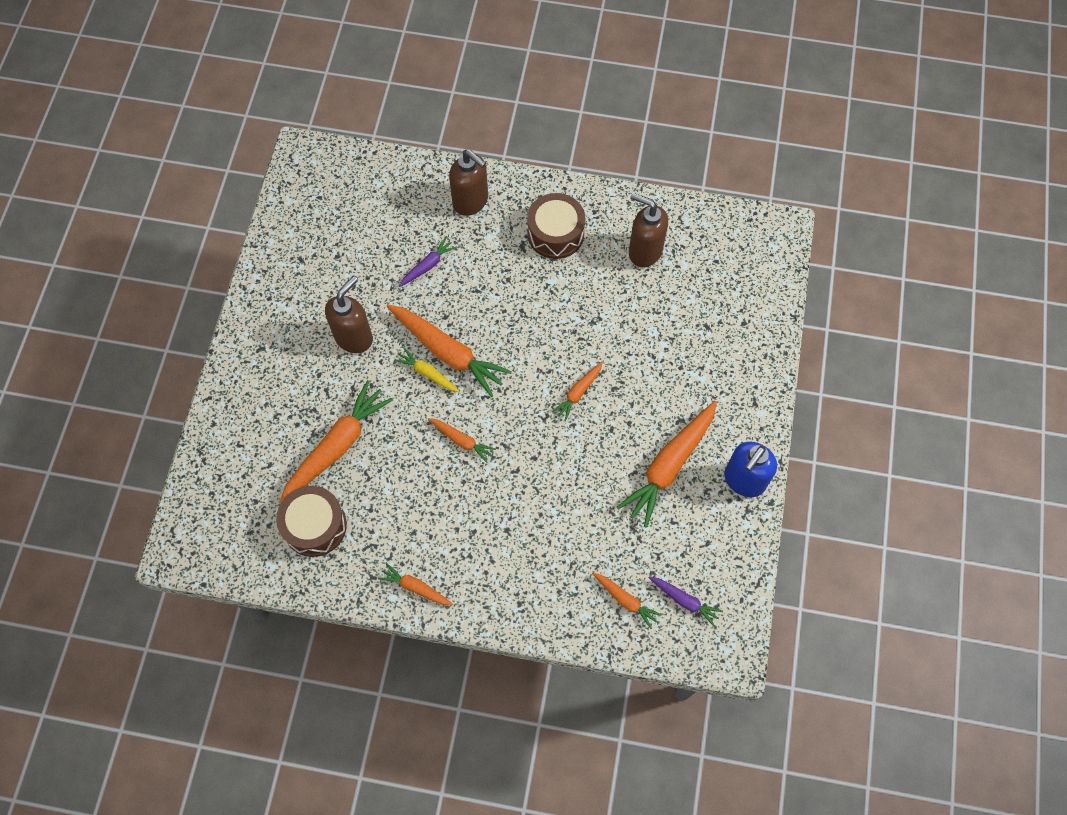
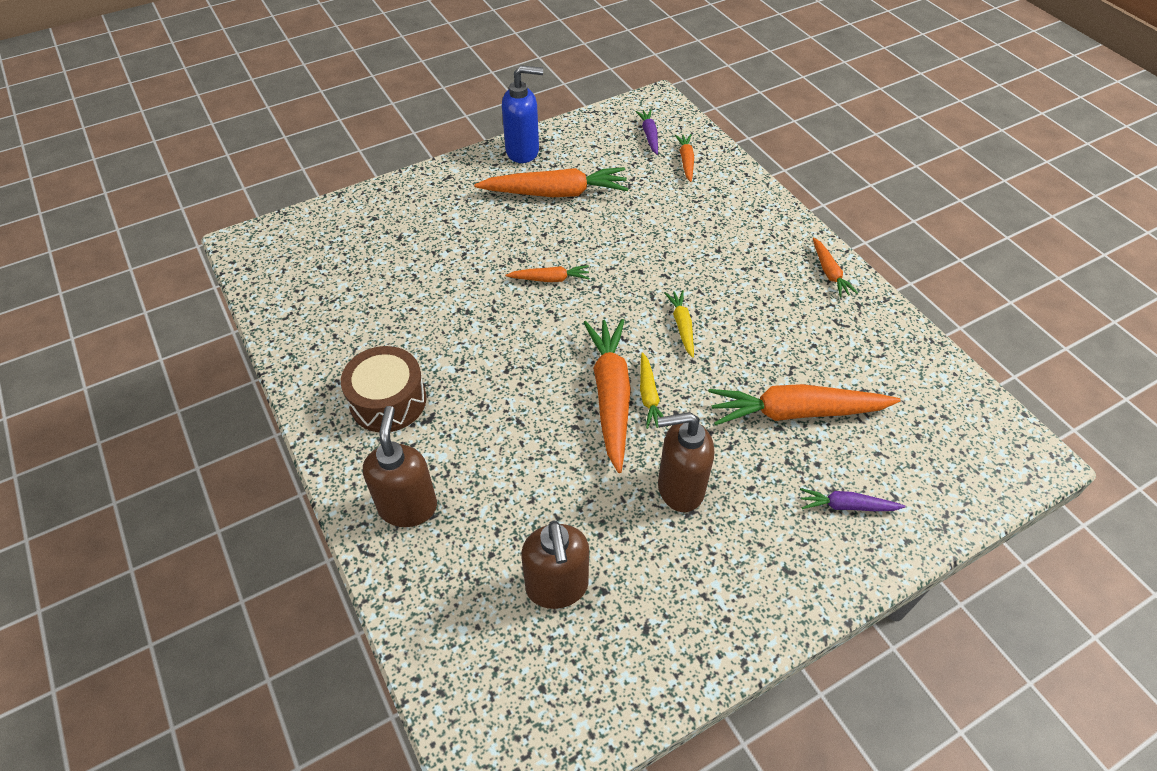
camera: 130 degrees left, 15 degrees down
(315, 526) = (876, 372): brown drum -> none
(428, 266) = (530, 486): purple carrot -> purple carrot (847, 506)
(462, 441) = (682, 326): orange carrot -> yellow carrot
(644, 251) = (351, 320): brown soap dispenser -> brown soap dispenser (557, 587)

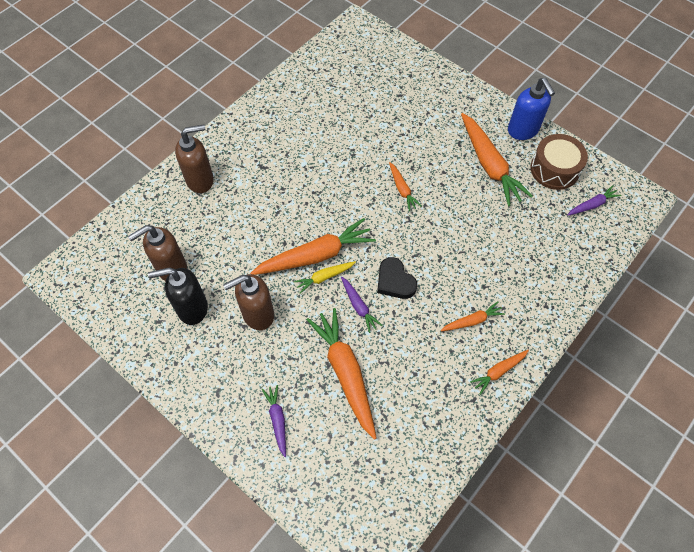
camera: 70 degrees right, 10 degrees up
(388, 401) = (267, 142): brown drum -> brown drum (554, 169)
(640, 573) = (192, 308): none -> black soap dispenser
(679, 489) = (257, 314): brown soap dispenser -> brown soap dispenser turned 90 degrees counterclockwise
(682, 326) = (395, 281): yellow carrot -> black heart
(686, 161) = (575, 239): orange carrot -> orange carrot (472, 321)
(705, 372) = (359, 306): none -> purple carrot

